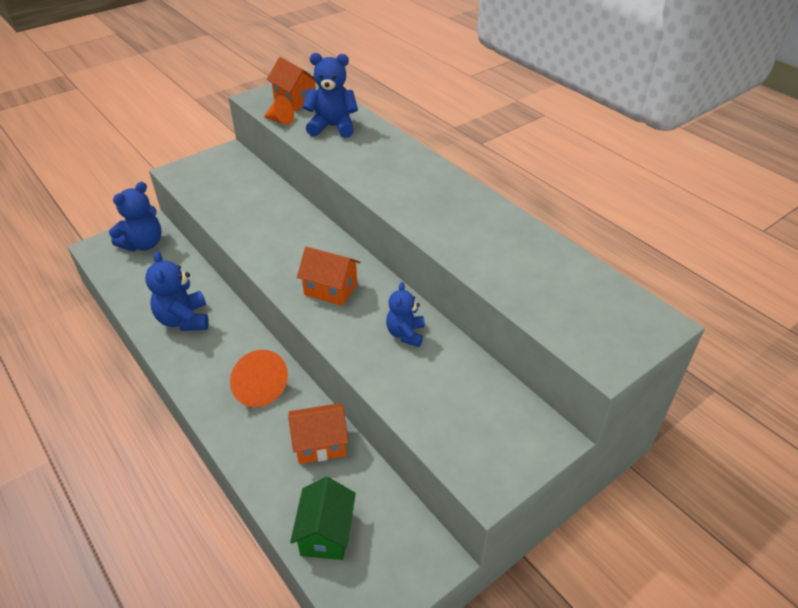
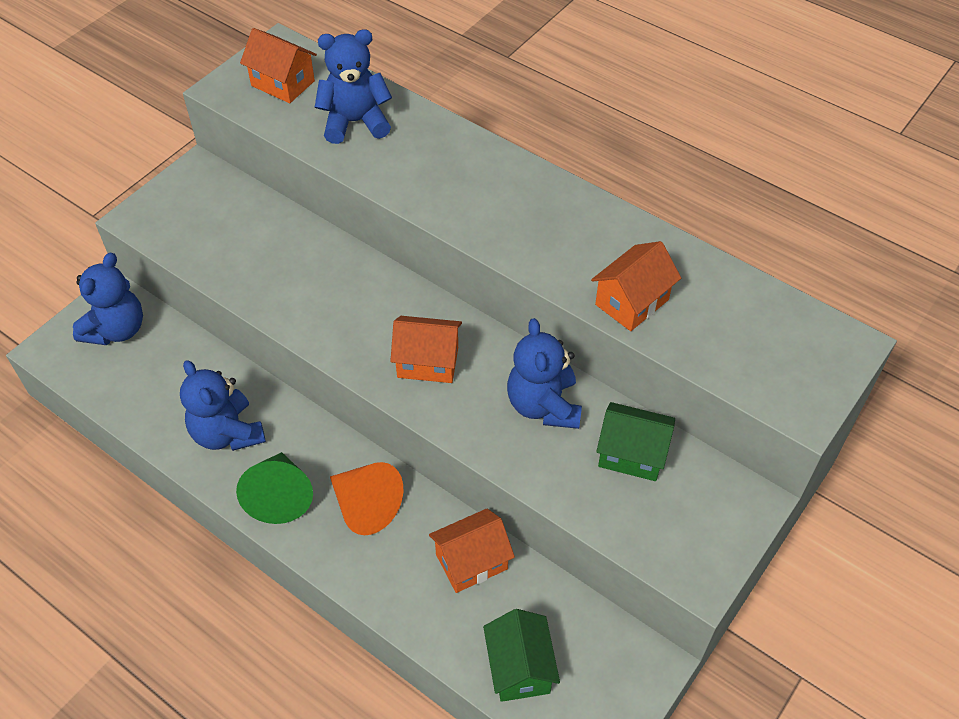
camera: 15 degrees left, 10 degrees up
(200, 367) = (280, 496): none -> green cone
(280, 120) = (278, 123): orange cone -> none
(405, 334) = (543, 405): blue teddy bear -> blue teddy bear, size x1.54
(462, 381) = (632, 454): none -> green house
(488, 263) = (632, 302): none -> orange house

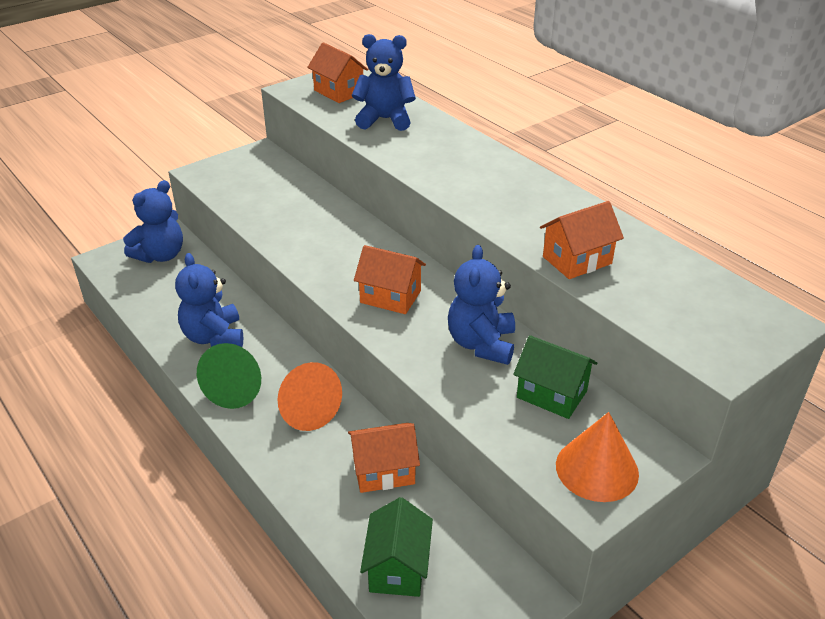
camera: 15 degrees right, 15 degrees down
(697, 534) = (597, 469): none -> orange cone

